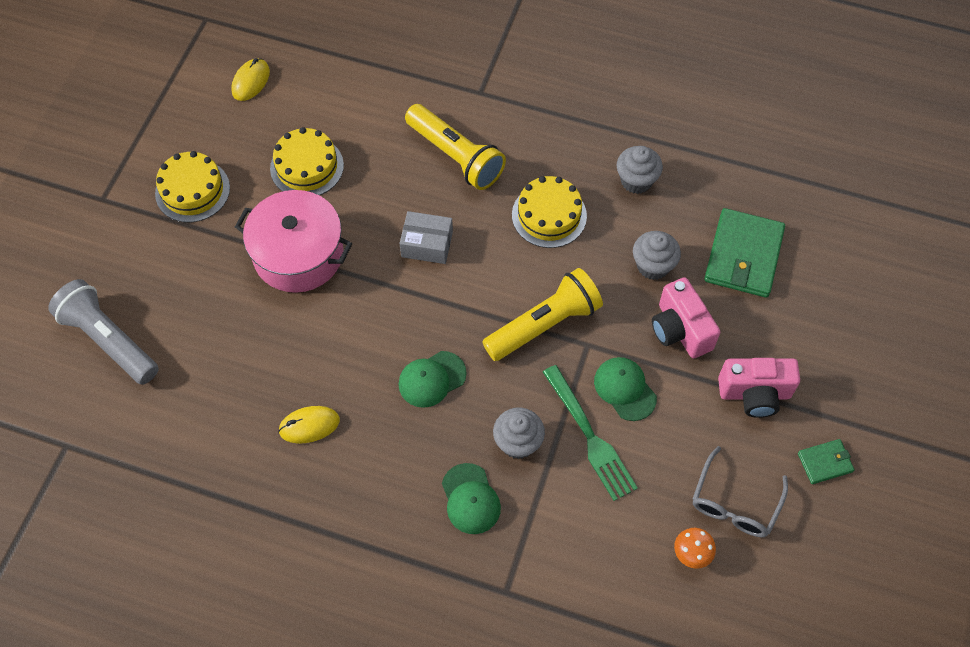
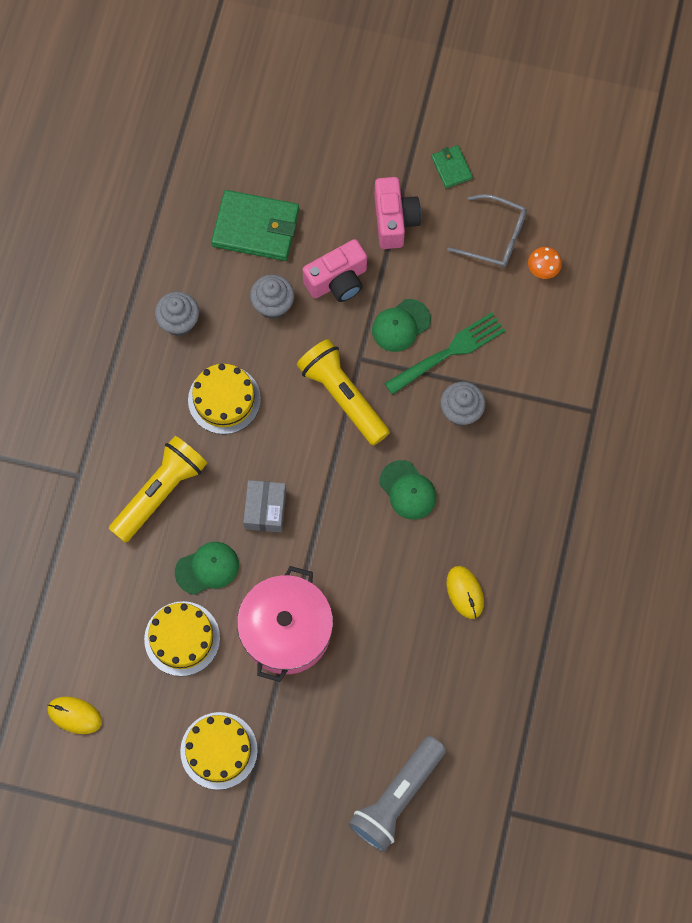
camera: 95 degrees left, 10 degrees up
(470, 499) = (517, 446): green cap -> green cap (207, 568)

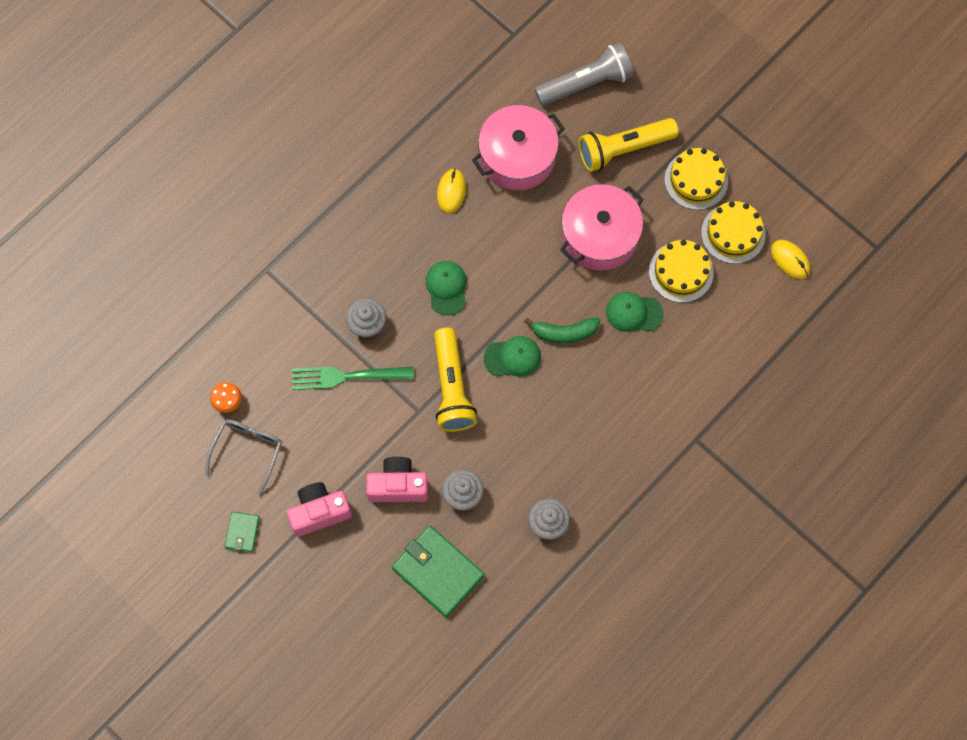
camera: 150 degrees left, 0 degrees up
(160, 492) = (639, 390): yellow flashlight -> yellow flashlight (623, 149)
(224, 399) = (547, 437): yellow cake -> yellow cake (733, 233)
(265, 509) = (564, 332): grey box -> green banana
(394, 220) = (319, 512): pink camera -> pink camera turned 45 degrees clockwise
(400, 325) = (370, 420): green cap -> green cap (512, 357)
(420, 669) = (517, 157): none -> pink pot
(494, 237) = (247, 451): grey glasses -> grey glasses turned 60 degrees clockwise

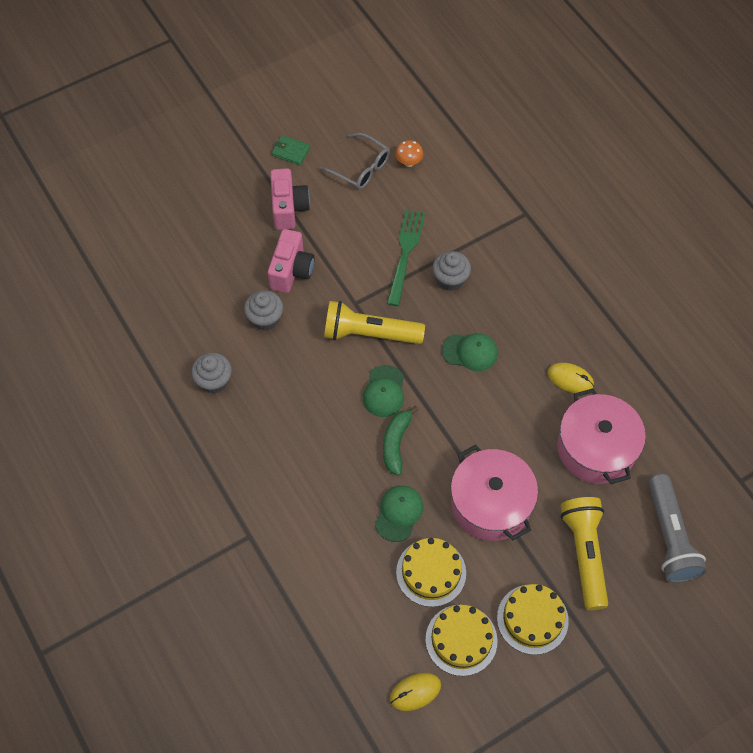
camera: 105 degrees right, 10 degrees down
(437, 572) = (204, 284): green wallet -> none

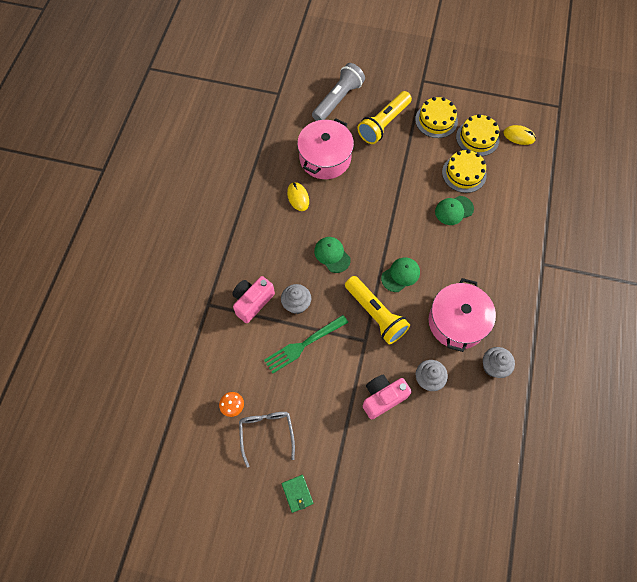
camera: 135 degrees left, 5 degrees up
(288, 208) = (342, 447): pink camera -> pink camera (252, 302)
(396, 443) = (421, 243): green banana -> none
(490, 503) = (403, 177): pink pot -> pink pot (457, 322)

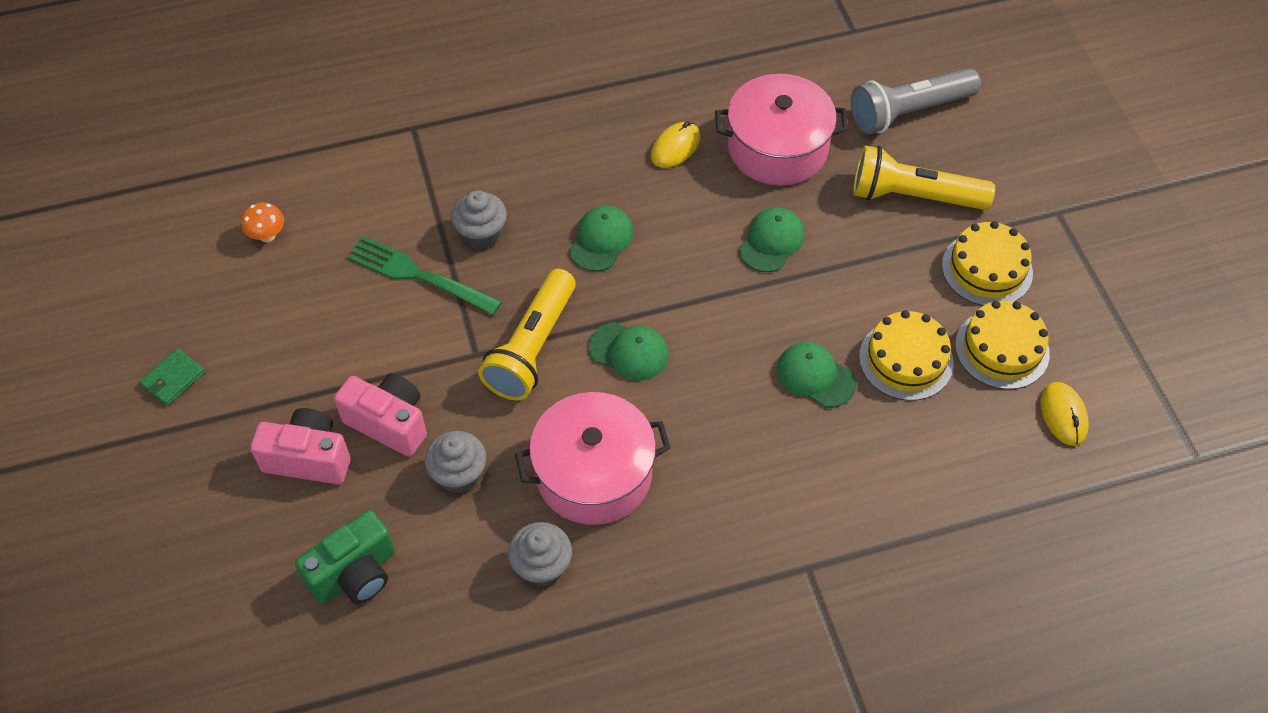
camera: 60 degrees right, 10 degrees down
(252, 302) = (450, 178): pink camera -> pink camera (308, 458)
(267, 433) = (247, 296): grey glasses -> none
(338, 100) = (908, 112): grey flashlight -> grey flashlight turned 150 degrees clockwise
(375, 188) = (771, 241): none -> green cap
(458, 451) = (355, 574): none -> green camera

